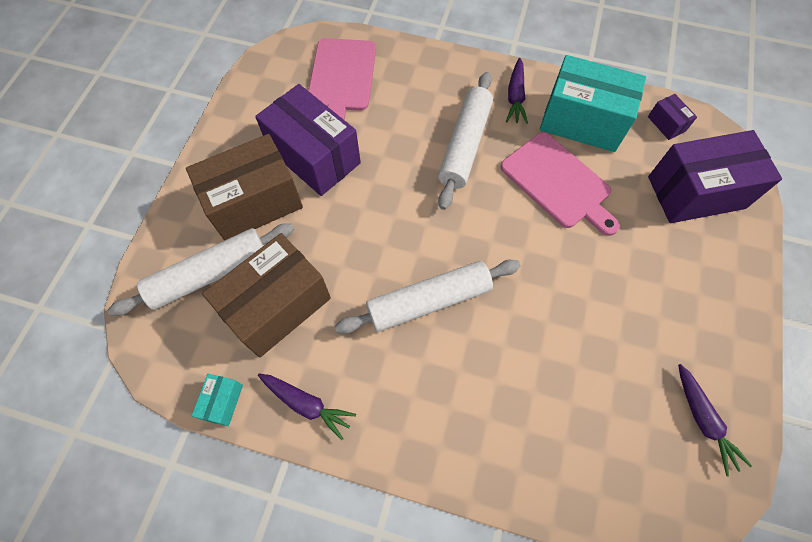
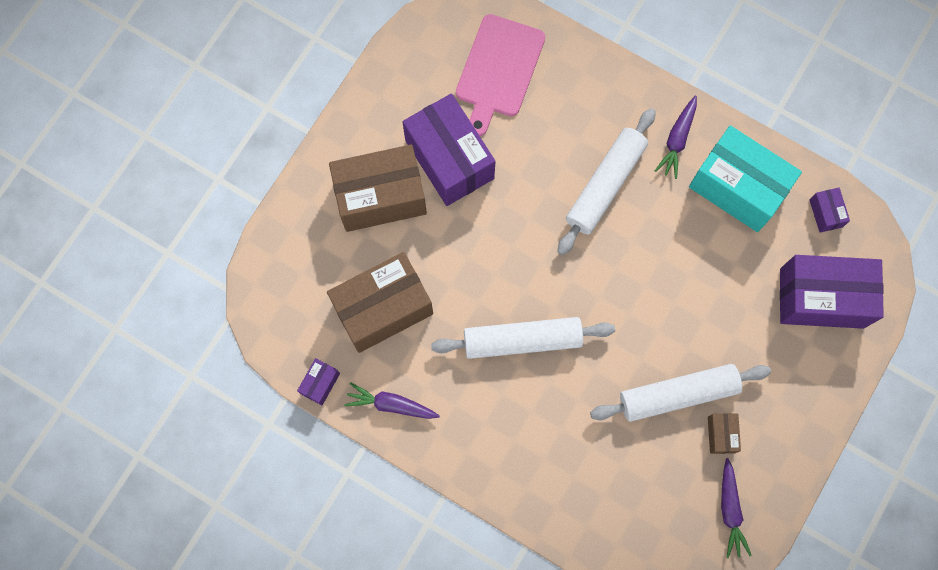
camera: 15 degrees right, 10 degrees up
(210, 274) = (327, 261): white rolling pin -> white rolling pin (678, 394)
(222, 402) = (320, 383): turquoise box -> purple box
(306, 404) = (391, 404): purple carrot -> purple carrot turned 150 degrees clockwise
(558, 183) = (686, 252): pink cutting board -> none
(660, 342) = (721, 434): none -> brown box

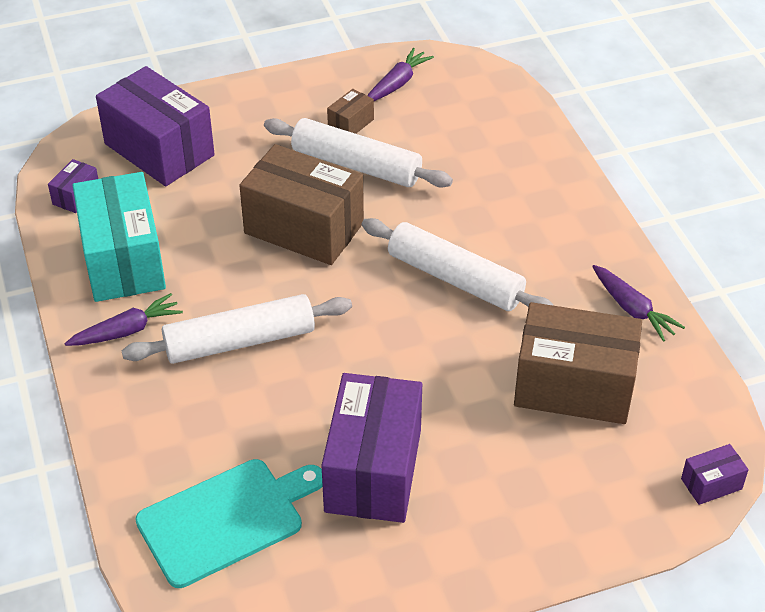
camera: 140 degrees left, 30 degrees down
(320, 383) = (695, 368): purple box -> purple box (711, 484)
(380, 197) = (485, 486): brown box -> brown box (304, 228)
(499, 70) = (226, 519): pink cutting board -> turquoise cutting board

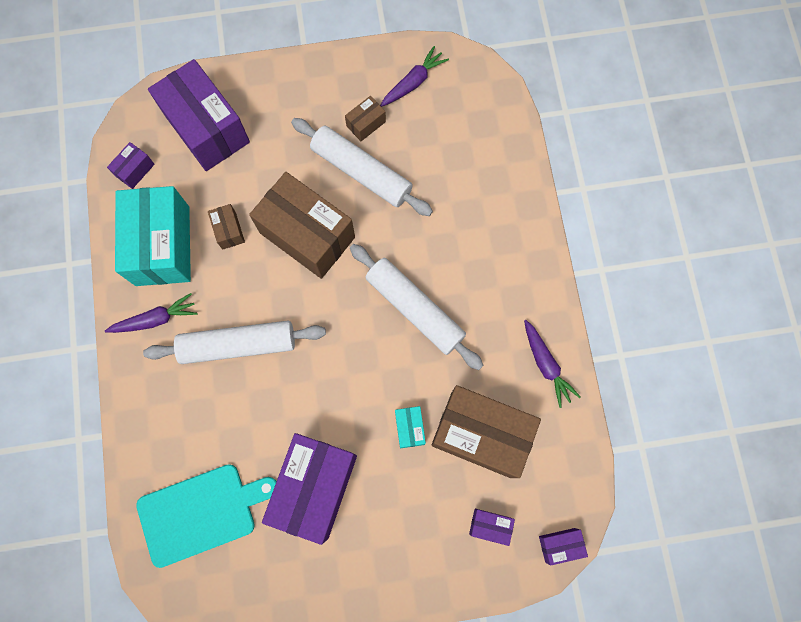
camera: 10 degrees right, 30 degrees up
(205, 236) = (229, 230): none -> brown box
(481, 393) = (409, 428): none -> turquoise box
(614, 477) = (490, 526): none -> purple box

